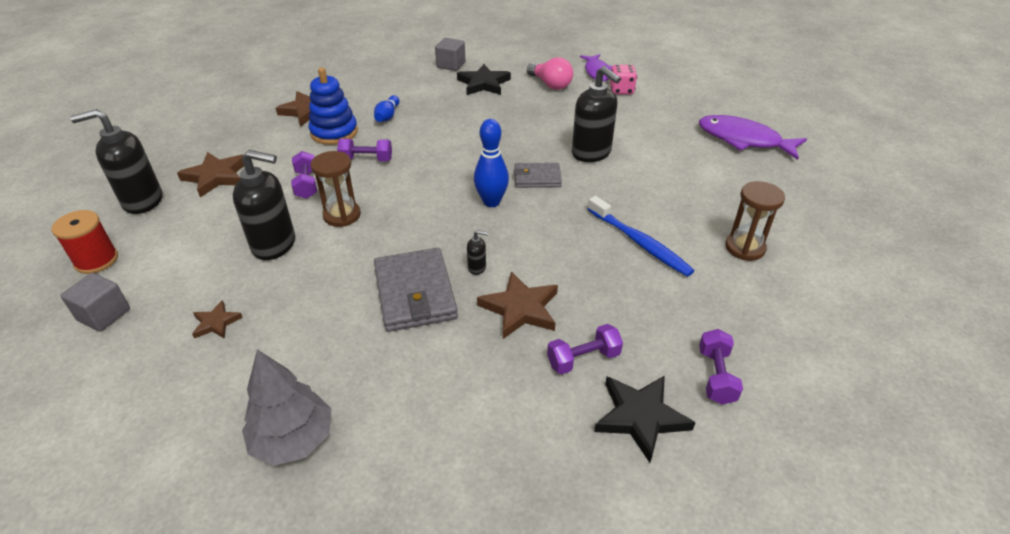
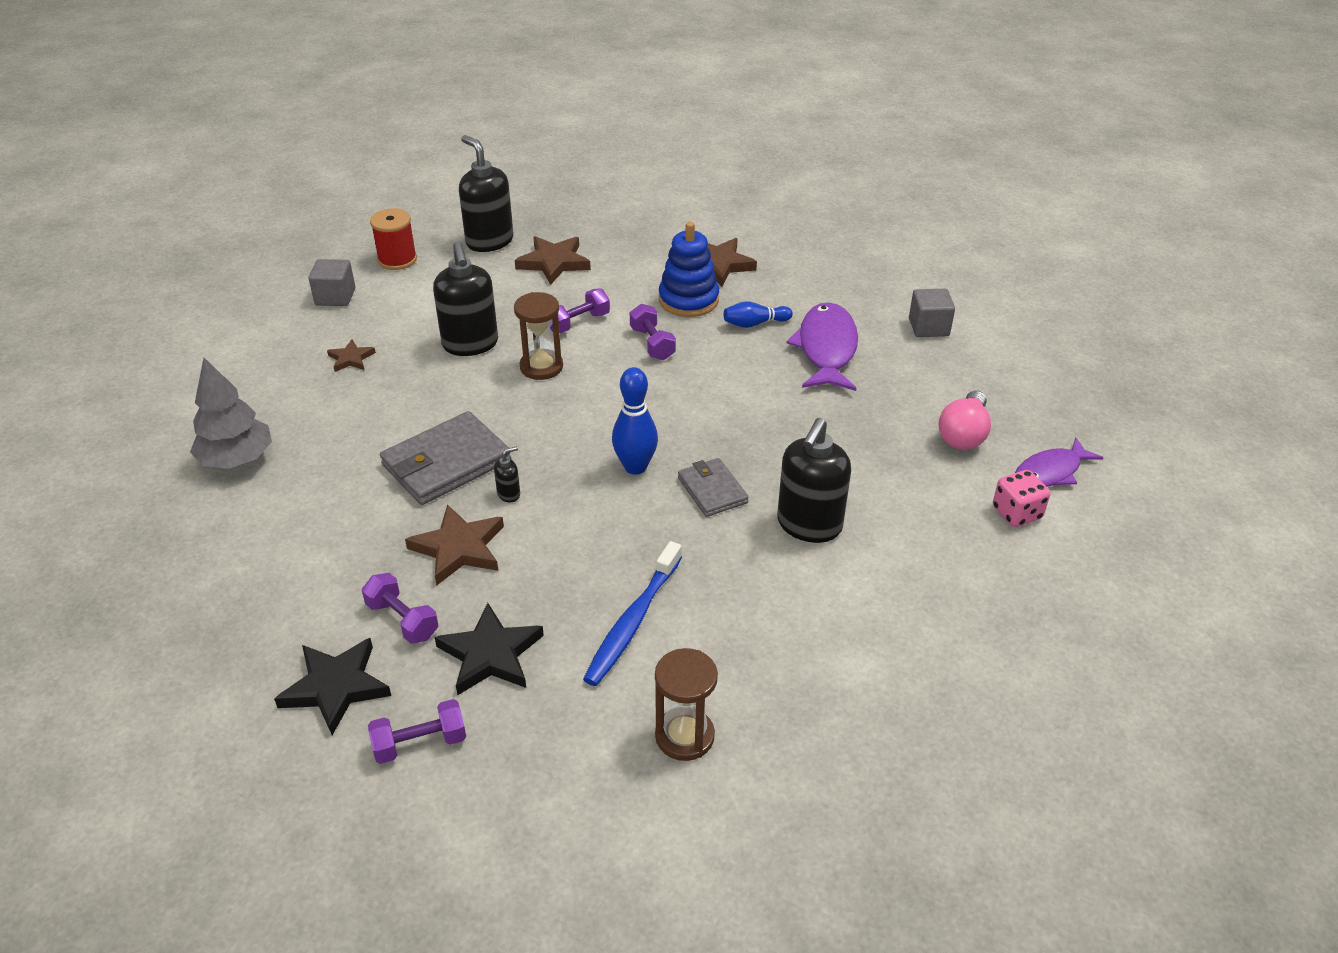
camera: 65 degrees right, 0 degrees up
(477, 267) = (509, 494): black soap dispenser -> black soap dispenser turned 105 degrees counterclockwise
(484, 84) = (905, 372): black star -> black star (490, 654)
(743, 140) = (985, 692): purple fish -> purple fish (827, 349)

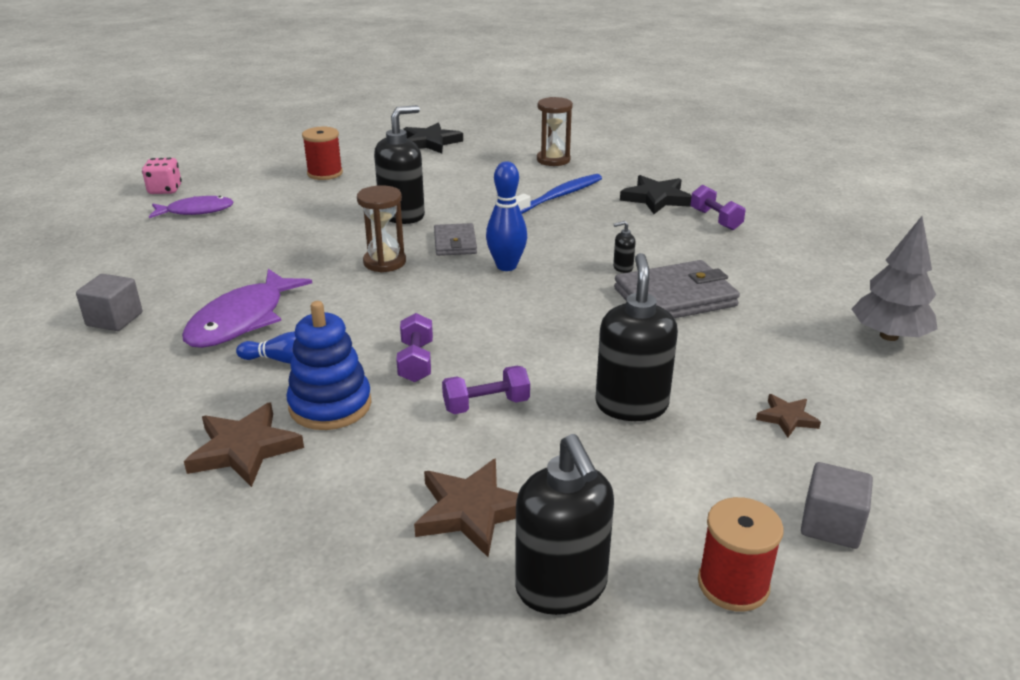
camera: 160 degrees left, 10 degrees down
(335, 687) = (758, 201): black star -> black star (430, 142)
(420, 743) = (704, 178): purple dumbbell -> none
(459, 548) = (671, 245): brown star -> none
(541, 367) = (554, 362): brown hourglass -> brown hourglass (384, 262)
(963, 434) = (221, 239): pink light bulb -> none
(993, 594) = (325, 173): none -> red spool
(1016, 513) = (254, 198): pink dice -> pink dice (165, 190)

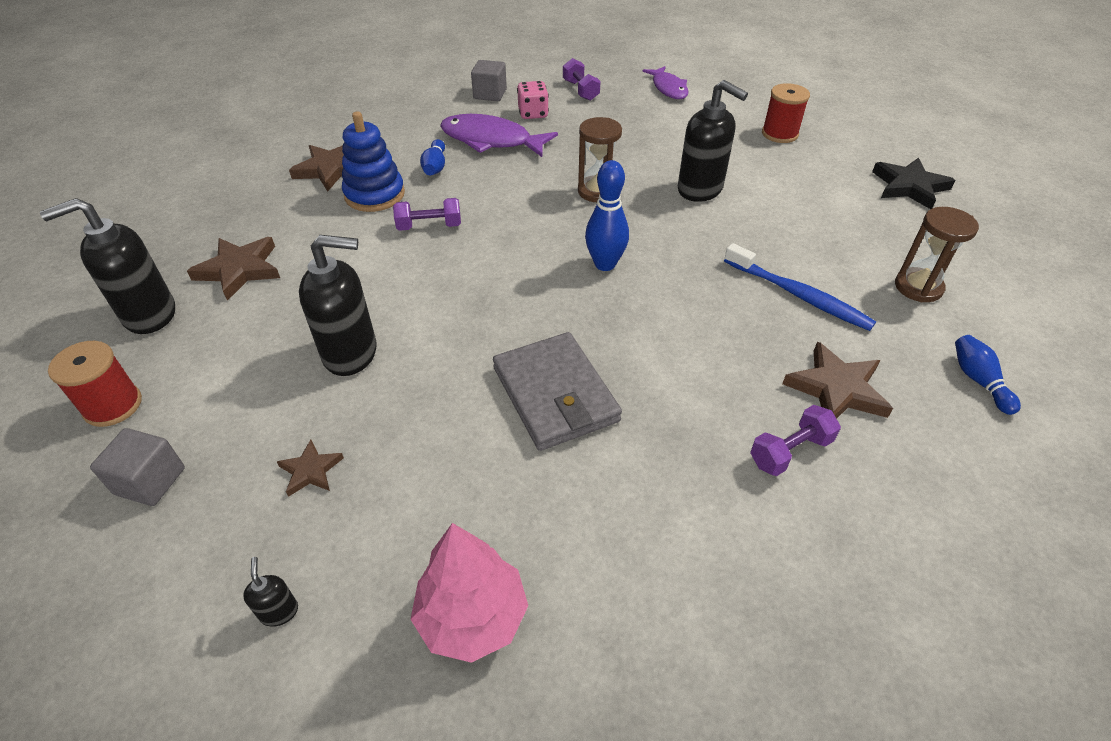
camera: 85 degrees right, 15 degrees up
(165, 190) = (703, 68): pink dice -> pink dice (533, 114)
(455, 243) = (648, 227): grey wallet -> none
(486, 405) = (364, 267): purple dumbbell -> purple dumbbell (581, 90)
(622, 268) = (619, 351): black soap dispenser -> black soap dispenser (279, 611)
(645, 160) = (978, 381): none -> blue bowling pin
(656, 198) = (837, 389): black star -> brown star
(888, 336) = (472, 616): grey tree -> pink tree

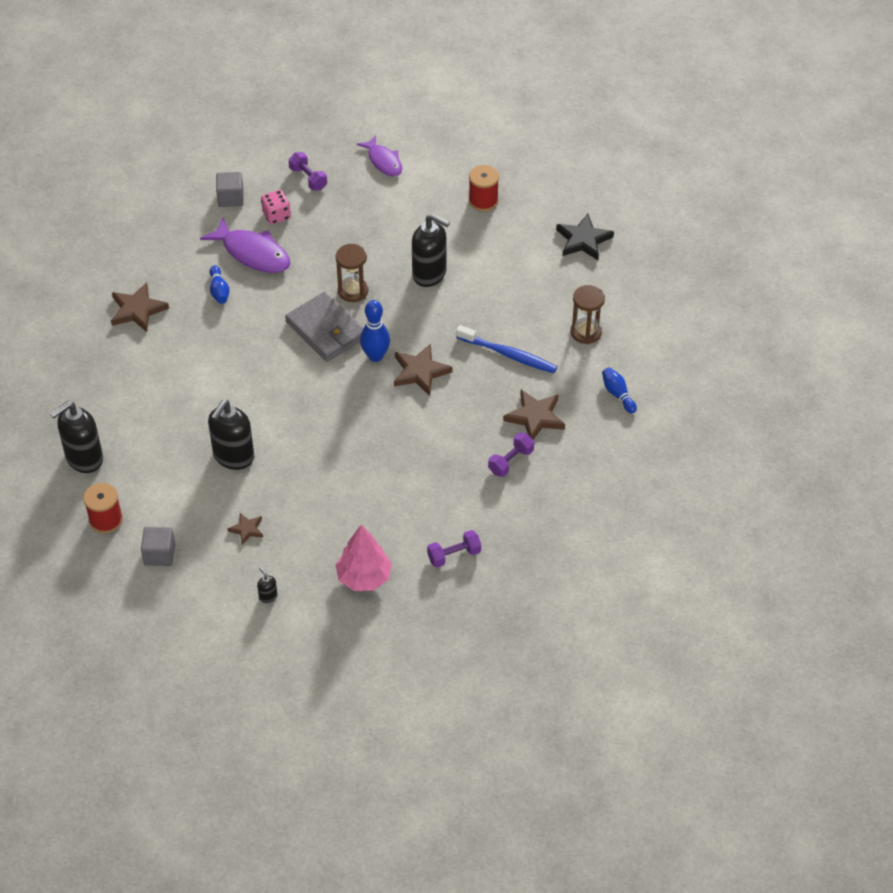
camera: 15 degrees left, 5 degrees up
(239, 270) = (123, 413): brown star -> brown star (420, 372)
(351, 353) = (233, 456): black soap dispenser -> black soap dispenser turned 135 degrees clockwise
(374, 195) = (185, 328): blue stacking toy -> none
(429, 226) = (240, 349): purple dumbbell -> purple dumbbell (454, 555)
(491, 140) = (253, 253): purple fish -> purple fish turned 150 degrees counterclockwise
(555, 394) = (370, 456): grey wallet -> grey wallet (326, 330)

